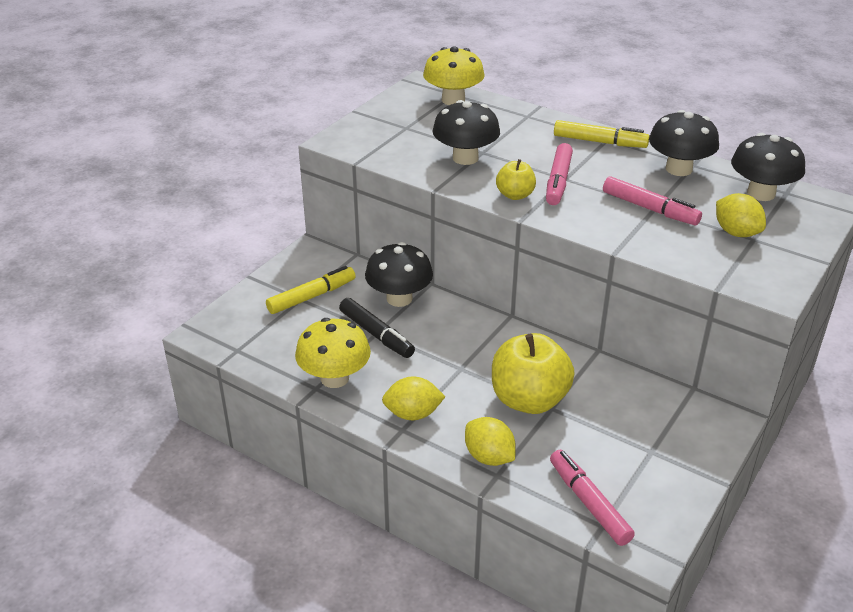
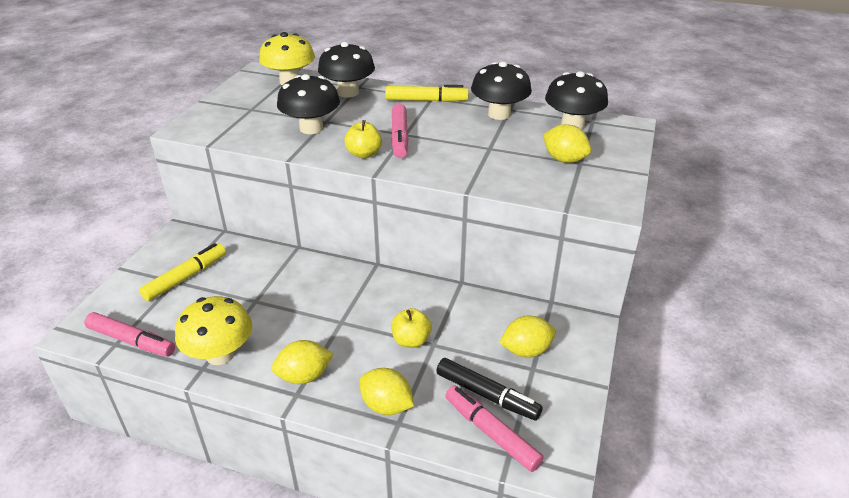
camera: 15 degrees left, 0 degrees up
(376, 334) = (255, 303): black marker -> black marker (487, 395)
(399, 298) = (271, 265): black mushroom -> black mushroom (348, 92)
(529, 400) = (411, 340): yellow apple -> yellow apple, size x0.52
(649, 209) = (485, 150): pink marker -> pink marker (131, 341)
(649, 432) = (526, 350): none -> yellow lemon

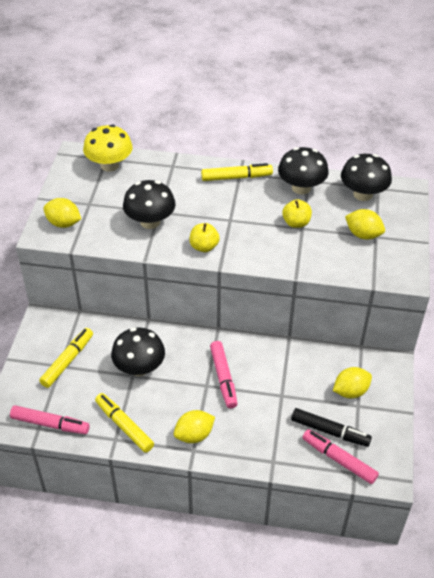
camera: 10 degrees left, 10 degrees up
(220, 354) = (124, 426): yellow mushroom -> yellow marker
(348, 92) = (166, 174): black mushroom -> black mushroom (139, 367)
(386, 405) = (261, 450): yellow lemon -> yellow lemon (63, 223)
(399, 137) = (227, 224): pink marker -> pink marker (223, 378)
(411, 340) = (264, 394): yellow apple -> yellow apple (296, 223)

